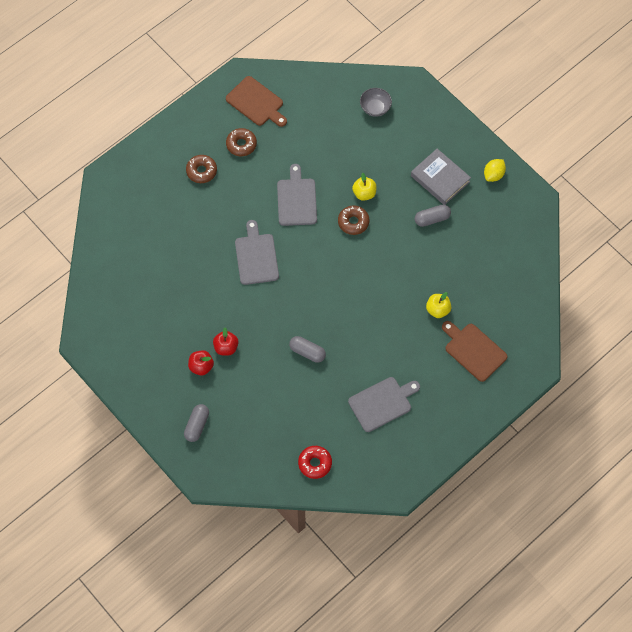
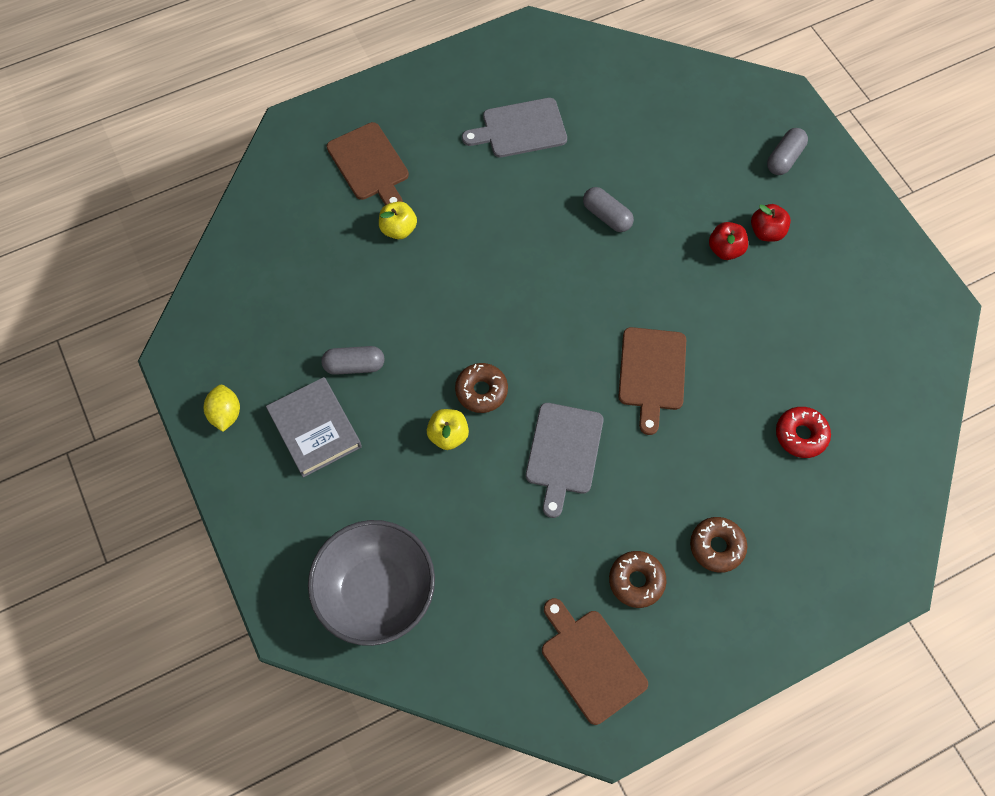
camera: 165 degrees left, 0 degrees up
(256, 257) = (652, 373): grey cutting board -> brown cutting board
(315, 463) = (632, 80): red donut -> red donut (801, 435)
(375, 108) = (376, 592): grey bowl -> grey bowl, size x2.04
(493, 175) = (226, 414): yellow lemon -> yellow lemon turned 60 degrees counterclockwise

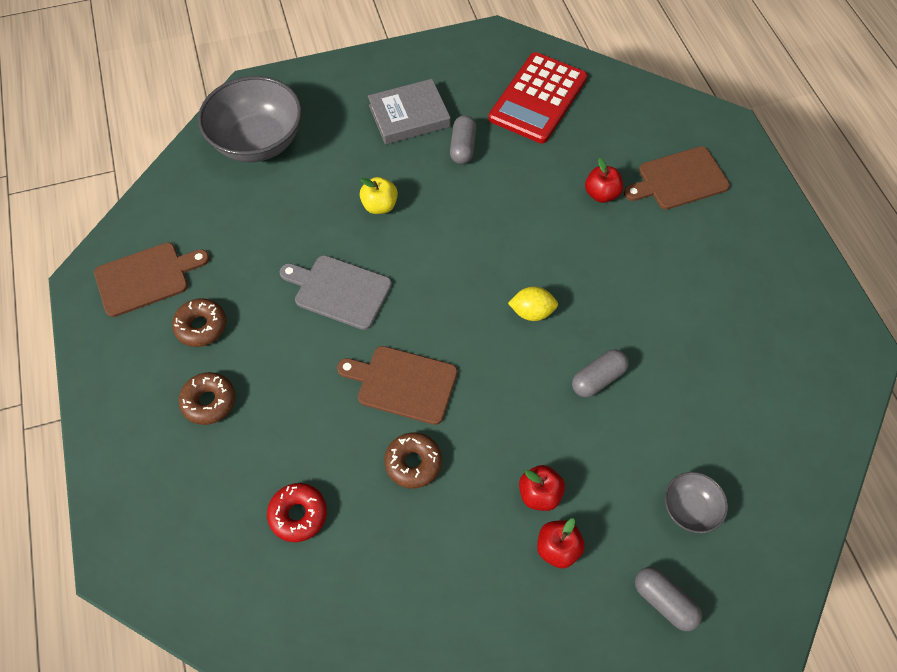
camera: 100 degrees right, 5 degrees down
(226, 414) = (437, 62): yellow lemon -> yellow lemon (532, 312)
(273, 300) = (538, 98): none -> red calculator
(398, 229) = (601, 194): yellow apple -> red apple
(481, 391) = (417, 236): brown donut -> brown donut (413, 463)
(520, 129) = (719, 315): grey cutting board -> none
(706, 145) = (689, 509): none -> grey bowl

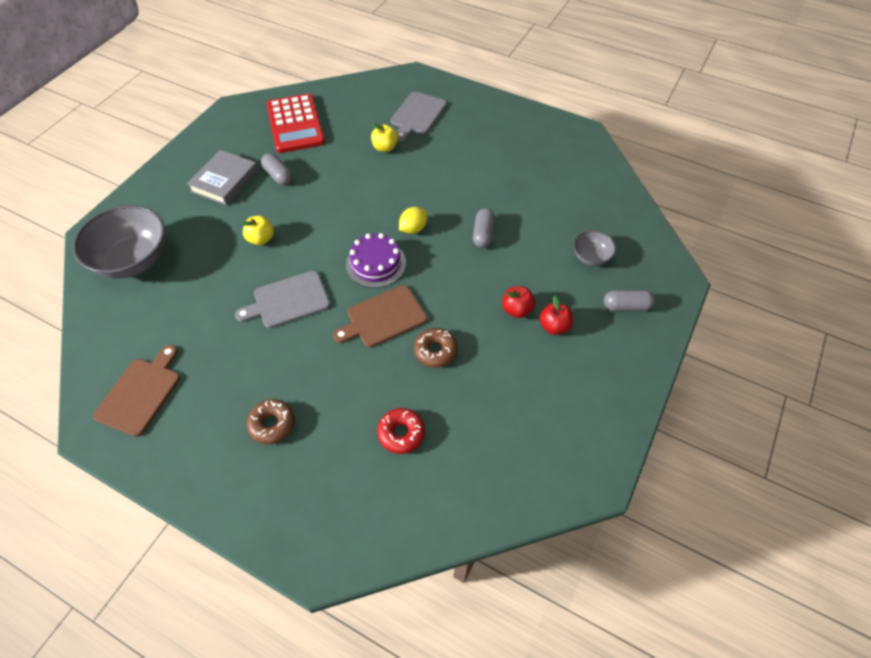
camera: 45 degrees left, 5 degrees down
(201, 326) = (216, 389): brown donut -> none
(455, 320) = (376, 263): none -> purple cake
(601, 194) = (385, 148): red apple -> yellow apple
(679, 179) = (417, 115): brown cutting board -> grey cutting board

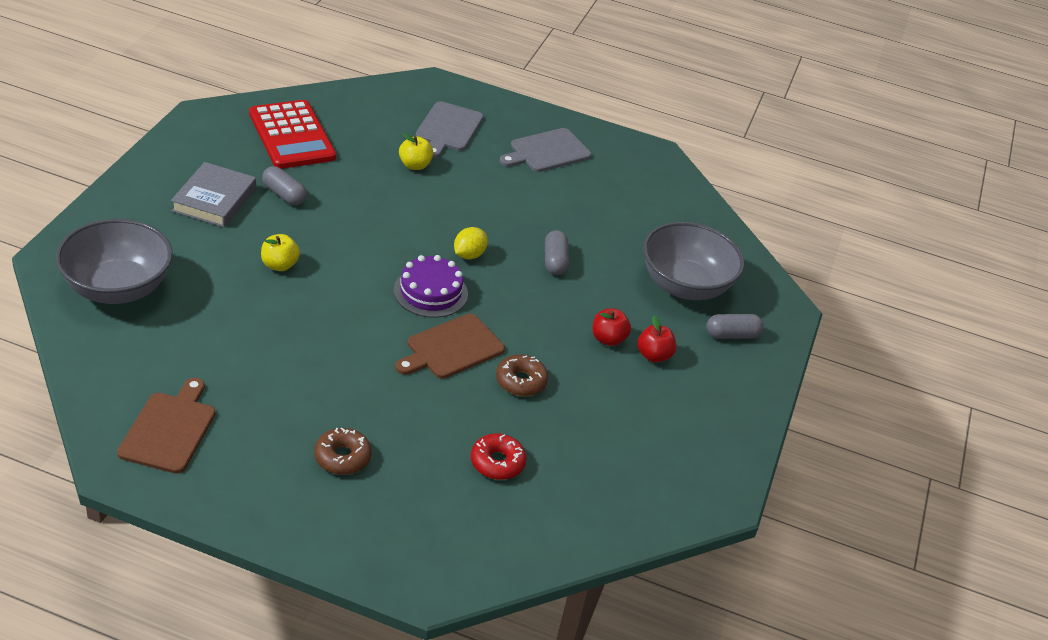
camera: 15 degrees left, 15 degrees down
(288, 300) = (330, 331): grey cutting board -> grey cutting board (547, 151)
(591, 257) = (685, 285): grey bowl -> grey bowl, size x2.04

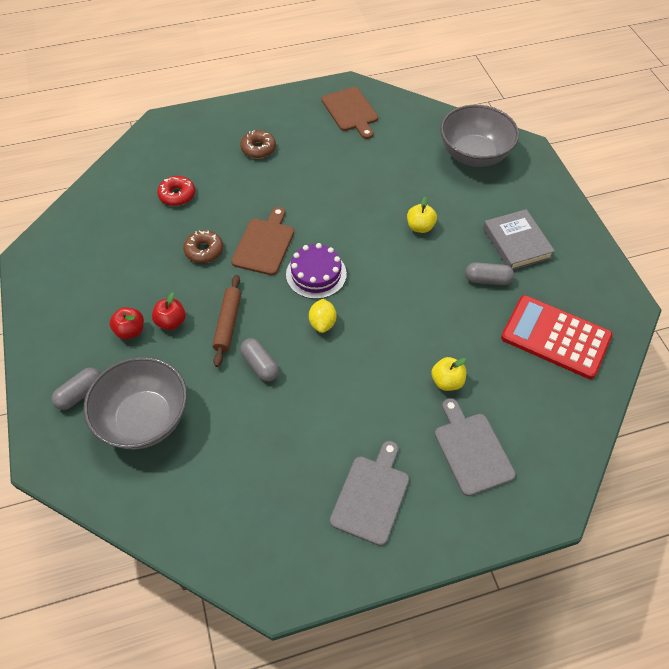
camera: 150 degrees right, 15 degrees up
(555, 306) = (228, 323): none -> brown rolling pin

